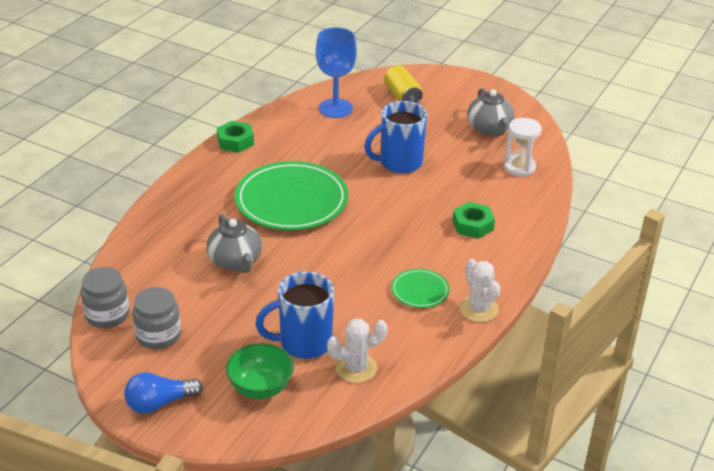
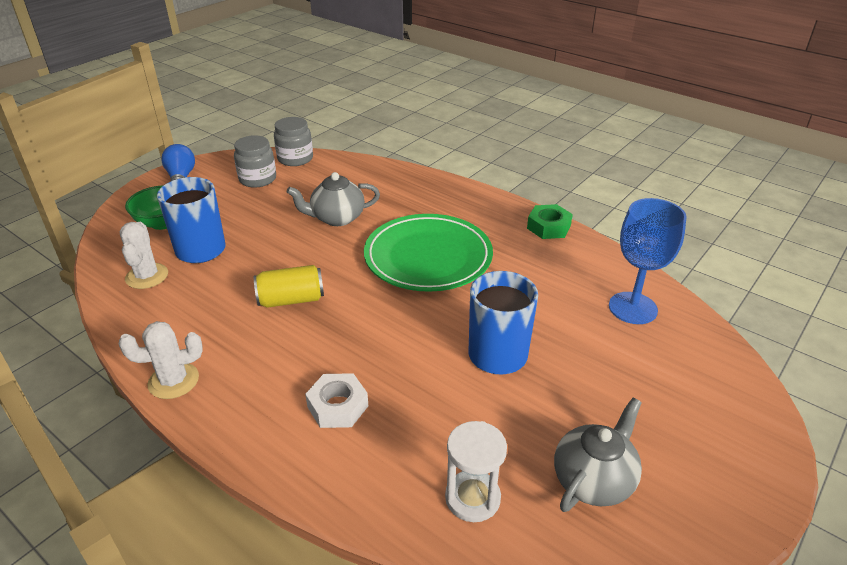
camera: 100 degrees right, 0 degrees up
(402, 96) = (680, 381): yellow can -> yellow can (291, 300)
(420, 291) = (232, 335): green plate -> none
(472, 225) = (337, 406): green nut -> white nut
(489, 129) = (593, 480): grey teapot -> grey teapot turned 135 degrees clockwise

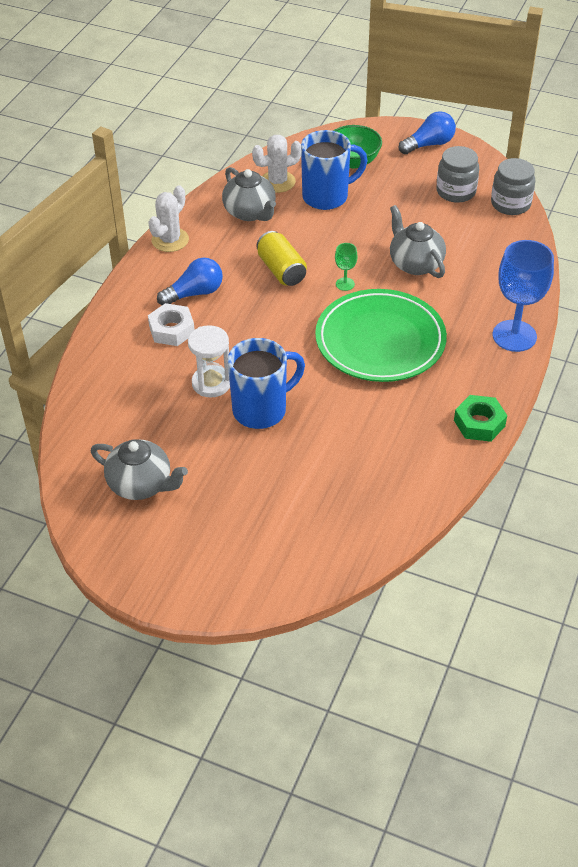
camera: 75 degrees right, 10 degrees up
(173, 381) = (170, 240): white cactus -> white cactus turned 60 degrees clockwise
(180, 305) = (250, 212): none -> grey teapot
(285, 374) = (194, 293): none -> blue light bulb
(339, 262) = (345, 284): none -> green goblet
(472, 498) = (108, 419): white hourglass -> white hourglass (211, 383)
(632, 308) = (363, 501): blue goblet -> blue goblet (514, 336)

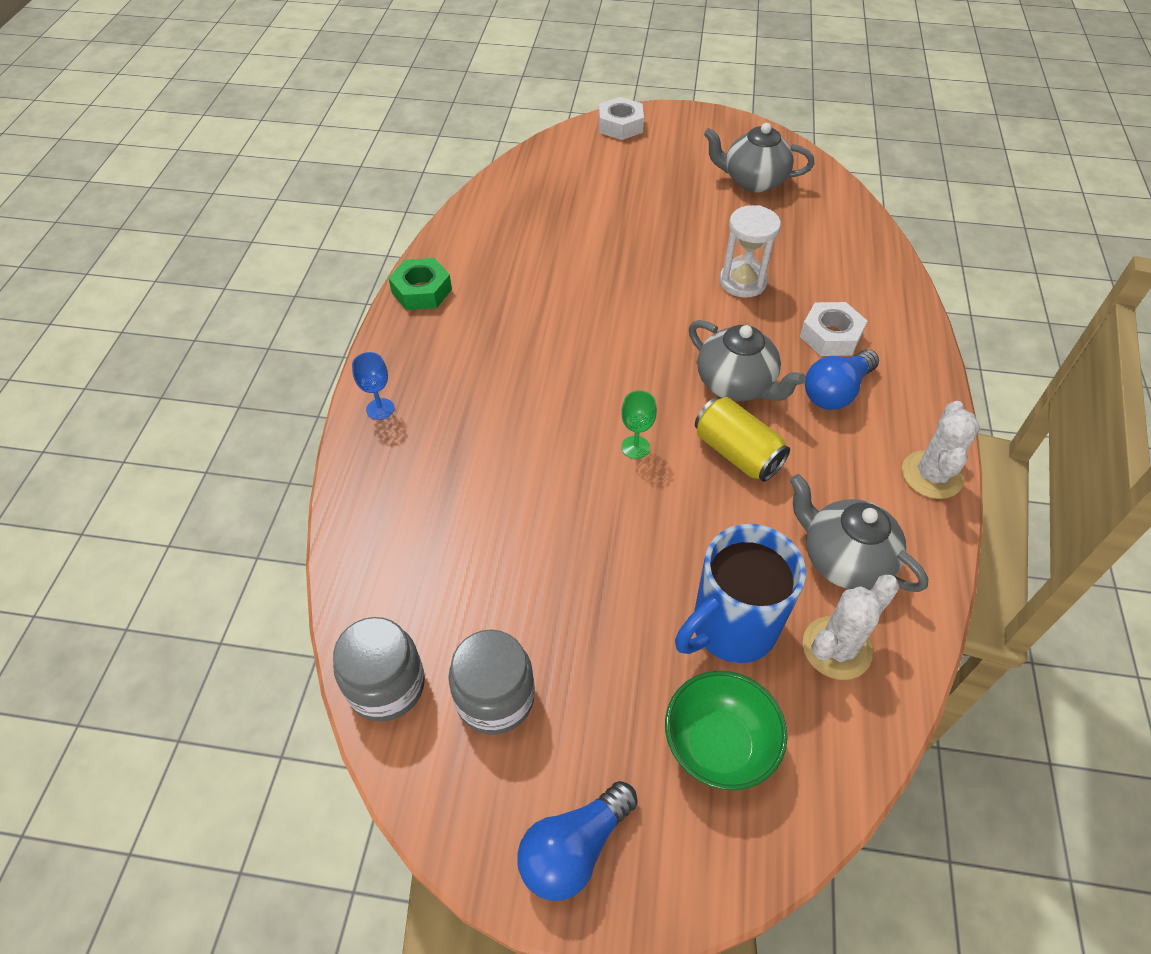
camera: 165 degrees right, 5 degrees up
(239, 591) = (620, 125): none -> white nut
(262, 410) = (671, 264): blue mug -> none
(380, 340) = (560, 369): green plate -> none
(415, 263) = (540, 506): grey teapot -> grey teapot (736, 384)
(514, 336) = (380, 409): blue goblet -> blue goblet, size x0.45

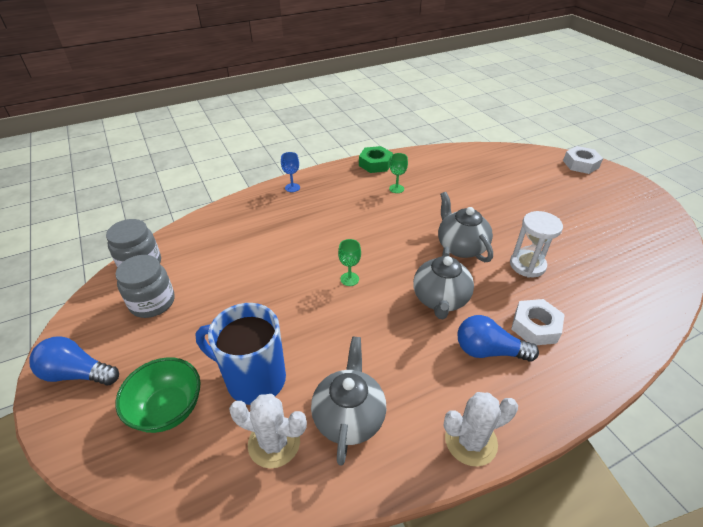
camera: 55 degrees right, 10 degrees down
(501, 303) = (396, 188): none -> green goblet
(737, 453) = (387, 323): yellow can -> none
(753, 181) = (620, 231): grey teapot -> grey teapot (460, 246)

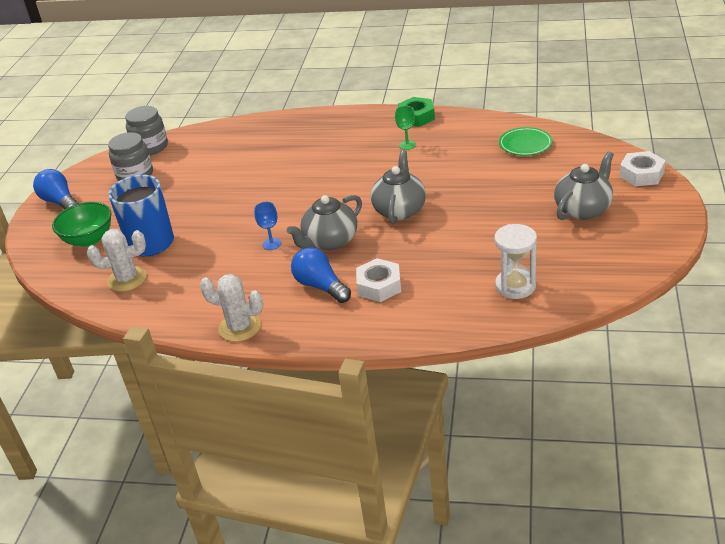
camera: 40 degrees right, 5 degrees down
(274, 443) = (127, 279): white cactus -> white cactus turned 60 degrees counterclockwise
(292, 187) = (317, 119): blue goblet -> blue goblet (272, 244)
(349, 279) = (279, 204): green goblet -> none
(349, 416) = (182, 284): grey teapot -> grey teapot (583, 209)
(481, 164) = (525, 144): none -> green plate
(527, 265) = (438, 243): white hourglass -> white hourglass (515, 286)

